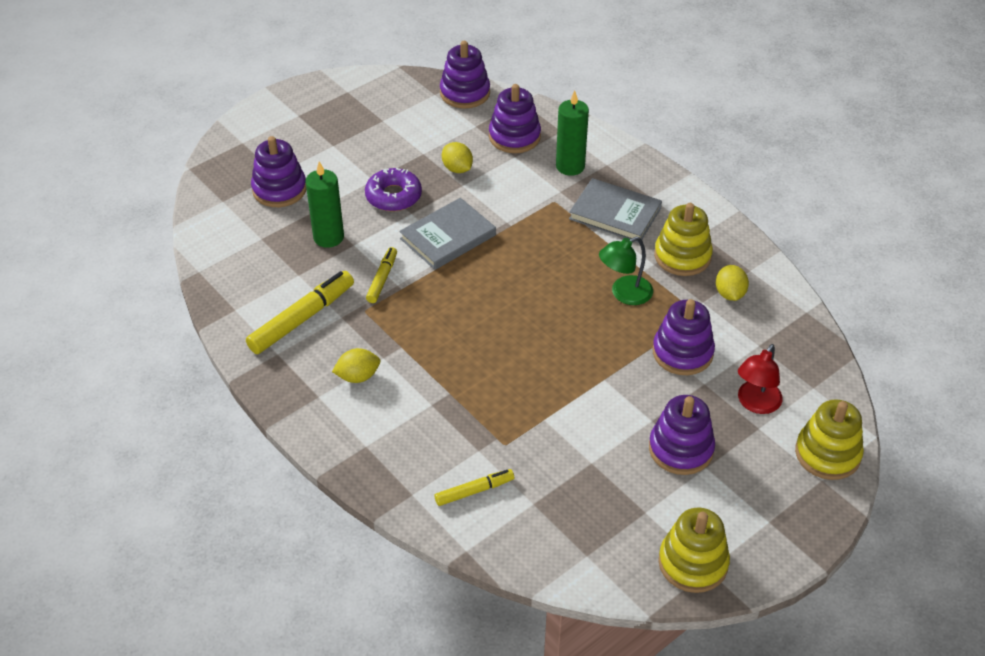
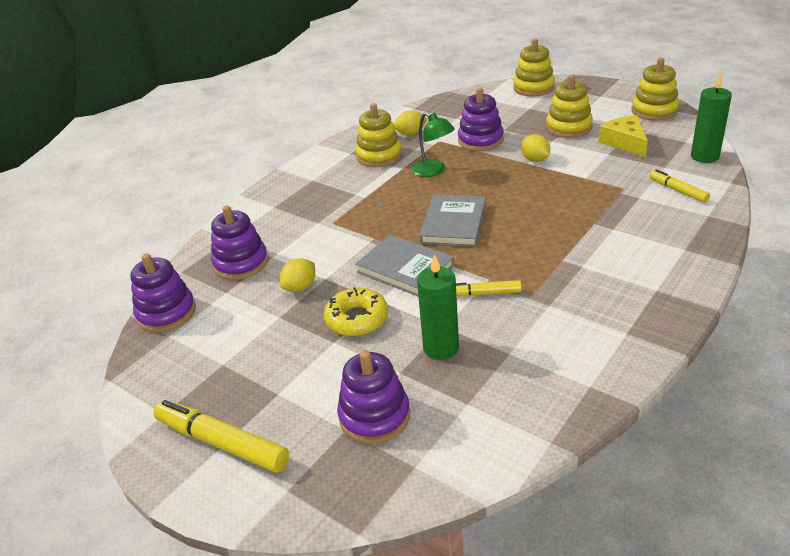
camera: 100 degrees left, 10 degrees down
(302, 319) = (569, 330): yellow marker -> yellow marker (222, 443)
(358, 376) = (615, 274): yellow lemon -> yellow lemon (535, 159)
(393, 196) = (357, 319): purple donut -> yellow donut
(570, 166) = (281, 224): green candle -> green candle (704, 156)
(613, 491) = (625, 142): none -> yellow cheese
(615, 214) = (339, 191): grey book -> grey book (454, 224)
(681, 449) = (568, 127): purple stacking toy -> yellow stacking toy
(755, 404) = (509, 111): red lamp -> none

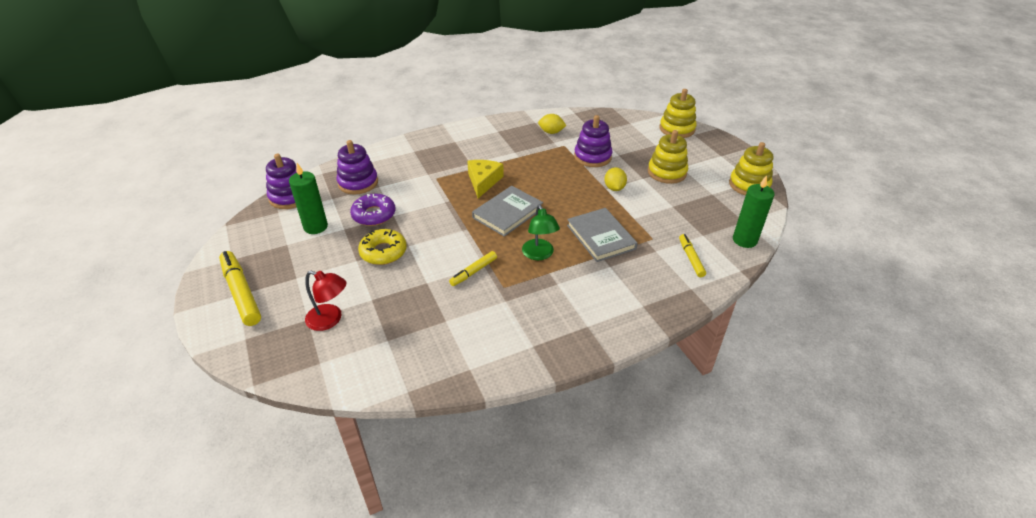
camera: 25 degrees right, 5 degrees up
(300, 287) = (374, 215): yellow lemon -> purple donut
(374, 416) = (330, 320): purple stacking toy -> red lamp
(379, 156) = (513, 141): yellow stacking toy -> none
(405, 269) = (445, 231): grey book -> grey book (600, 237)
(433, 171) = (536, 167): green lamp -> green lamp (539, 254)
(441, 348) = (410, 296): green candle -> green candle (315, 227)
(483, 293) = (473, 272): yellow marker -> yellow marker turned 75 degrees counterclockwise
(625, 142) = (695, 202): yellow cheese -> yellow cheese (483, 181)

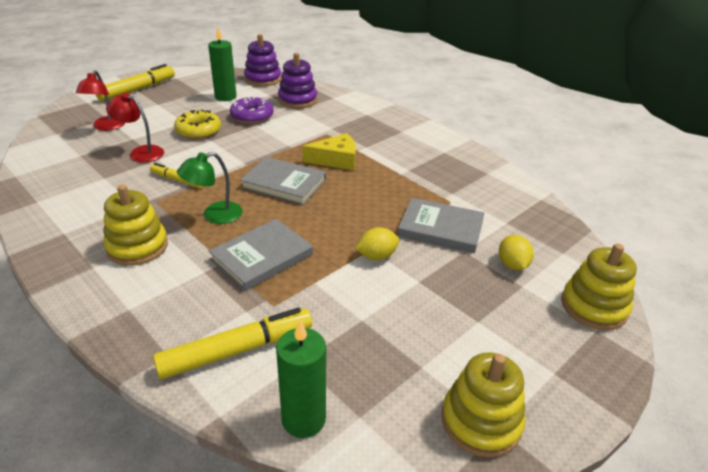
camera: 70 degrees right, 5 degrees down
(407, 294) = (141, 152): none -> red lamp
(551, 132) = (474, 188): yellow lemon -> yellow lemon (512, 265)
(592, 157) = (441, 228): purple stacking toy -> grey book
(667, 172) = (450, 305): yellow stacking toy -> yellow stacking toy (137, 247)
(691, 258) = (237, 350): yellow marker -> yellow marker, size x1.75

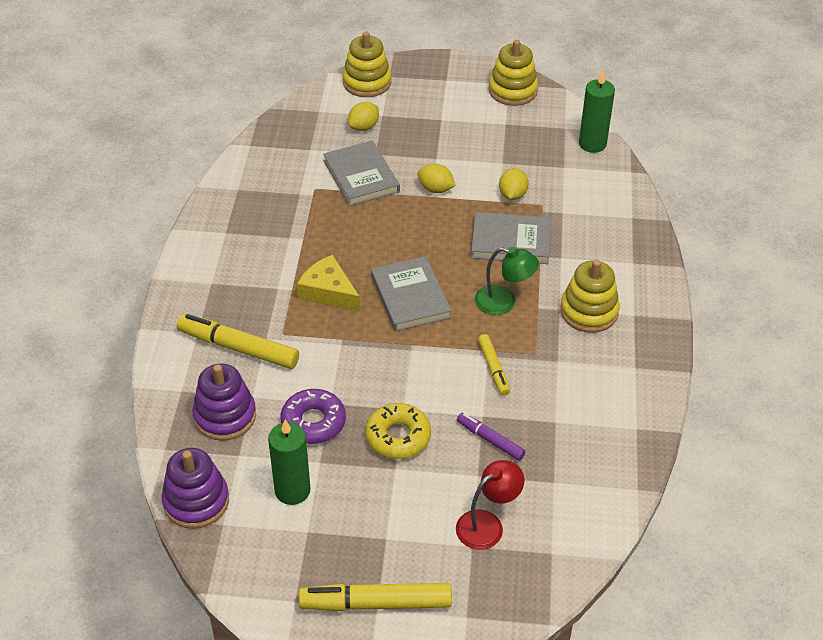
camera: 130 degrees left, 10 degrees up
(141, 152) = (490, 440): red lamp -> purple marker
(237, 350) = (591, 194): yellow marker -> yellow marker (238, 348)
(311, 295) = (512, 195): none -> yellow lemon

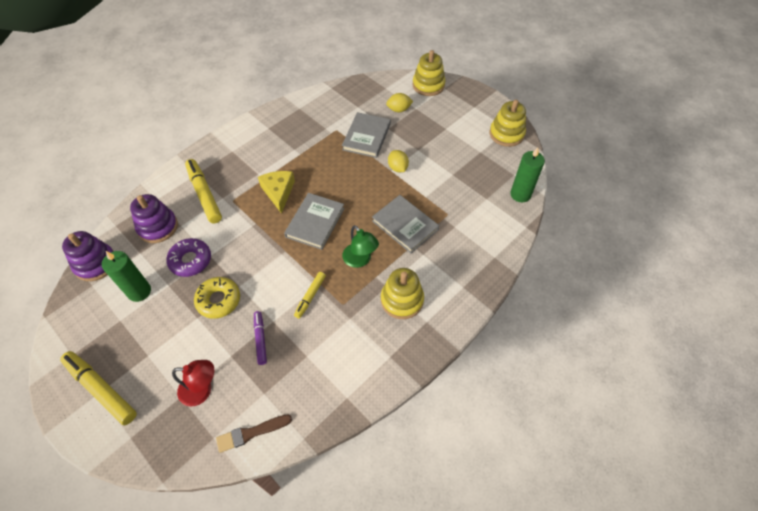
camera: 40 degrees right, 10 degrees up
(512, 195) = (437, 197): yellow lemon -> none
(583, 521) = (251, 433): none -> brown brush

